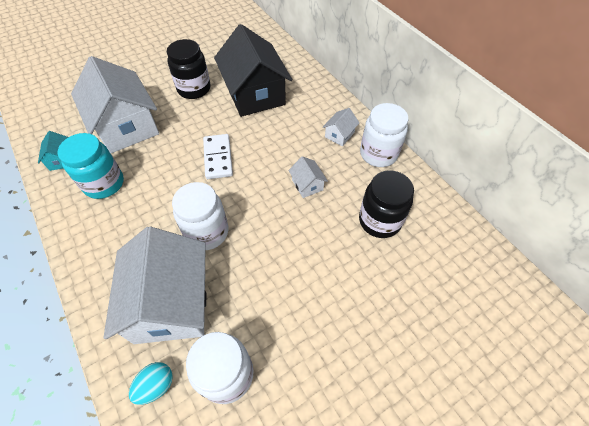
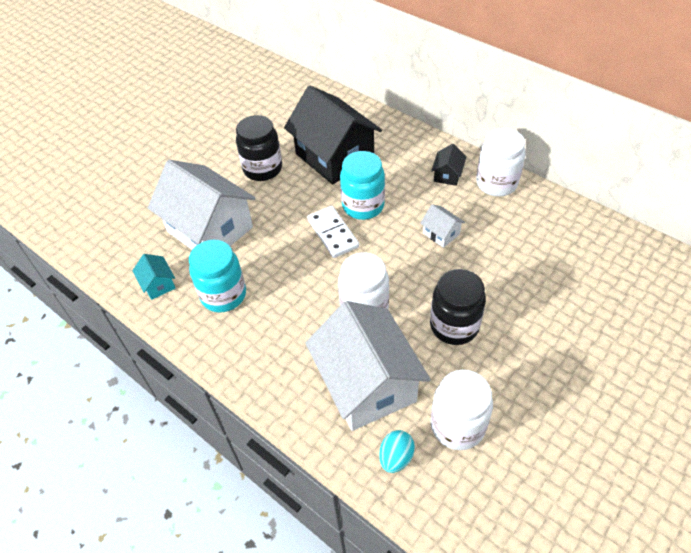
camera: 15 degrees left, 5 degrees down
(255, 141) = (363, 206): none -> turquoise jar
(339, 135) = (447, 175): white house -> black house
(379, 221) = (529, 247): black jar -> black jar (454, 326)

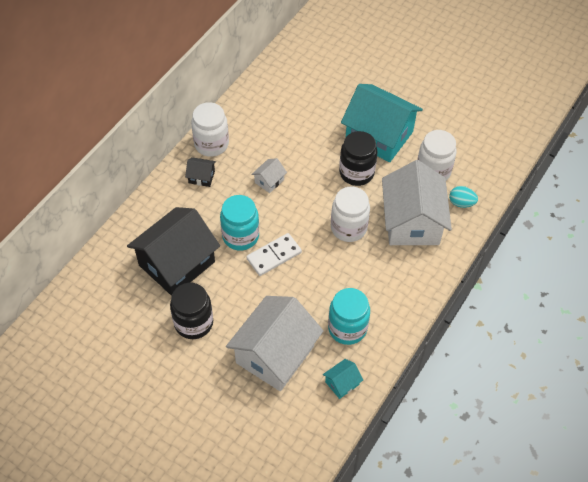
camera: 100 degrees left, 5 degrees up
(367, 384) = (412, 222): white house -> white house turned 60 degrees counterclockwise
(524, 360) = (379, 135): none -> turquoise house

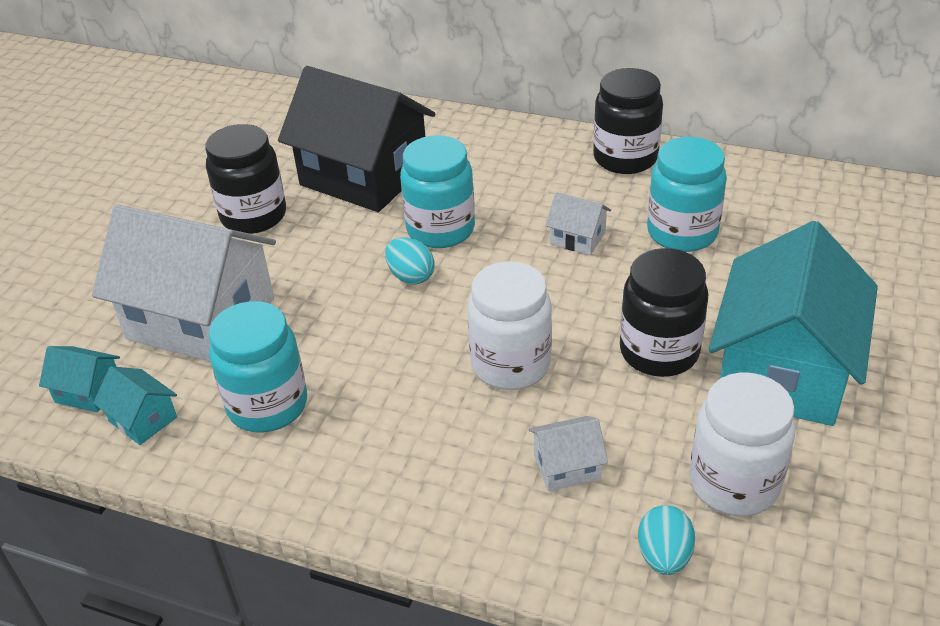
camera: 80 degrees right, 15 degrees down
(201, 177) = (549, 163): black house -> none
(211, 144) = (625, 158): white jar -> black jar
(274, 255) = (411, 276): white domino -> turquoise egg
(280, 140) = (682, 233): none -> turquoise jar
(315, 409) = (88, 391): none -> turquoise house
(412, 222) = (567, 466): white house -> white house, size x0.42

